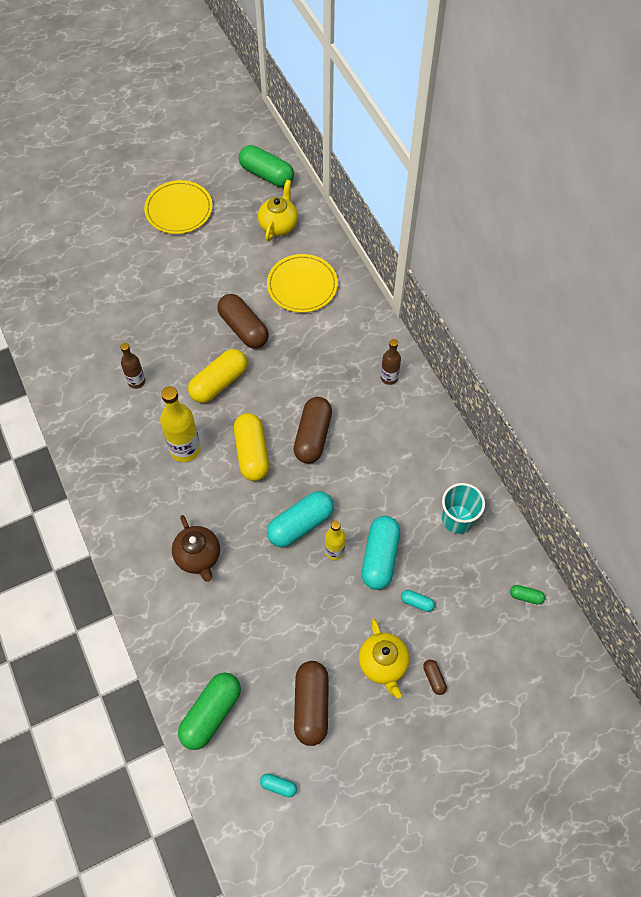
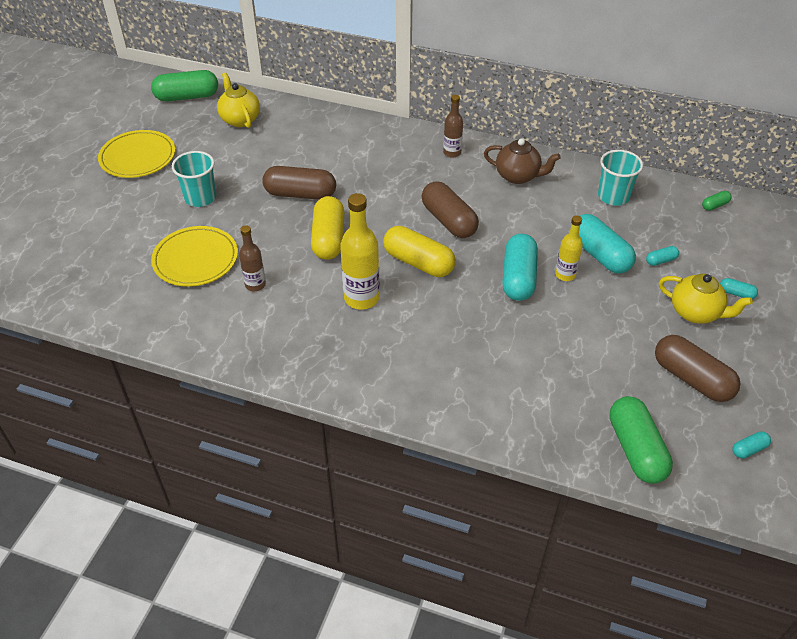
camera: 45 degrees left, 15 degrees down
(179, 279) = (200, 198): none -> turquoise cup
(198, 557) = (474, 357): brown teapot -> brown teapot (518, 176)
(302, 285) = (310, 142): yellow plate -> yellow plate (195, 259)
(434, 678) = (736, 293): brown capsule -> turquoise capsule

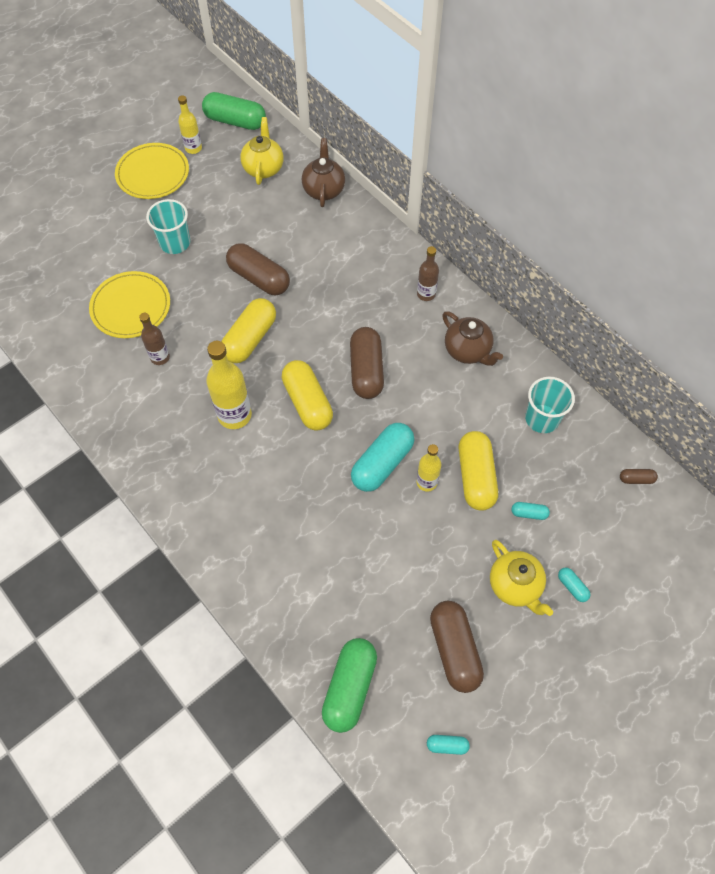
camera: 30 degrees right, 15 degrees up
(163, 127) = (193, 148): none -> yellow bottle
(306, 116) = (324, 189): none -> brown teapot
(599, 254) = (475, 477): turquoise capsule -> yellow capsule
(715, 205) = (636, 479): green capsule -> brown capsule

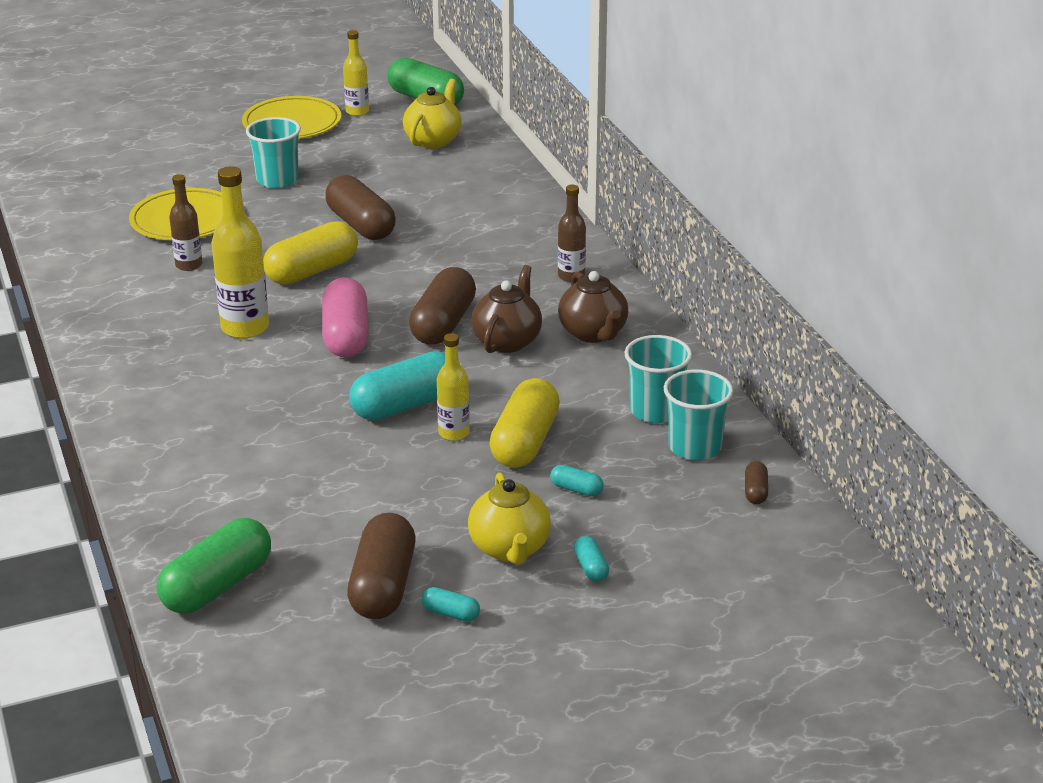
camera: 20 degrees right, 30 degrees down
(307, 402) = (346, 336): yellow capsule -> pink capsule
(324, 189) = (498, 169): brown teapot -> brown teapot (507, 341)
(447, 745) = (309, 668): turquoise capsule -> turquoise capsule (451, 613)
(581, 447) = (695, 447): none -> turquoise cup
(636, 479) = (755, 491): brown capsule -> brown capsule turned 75 degrees clockwise

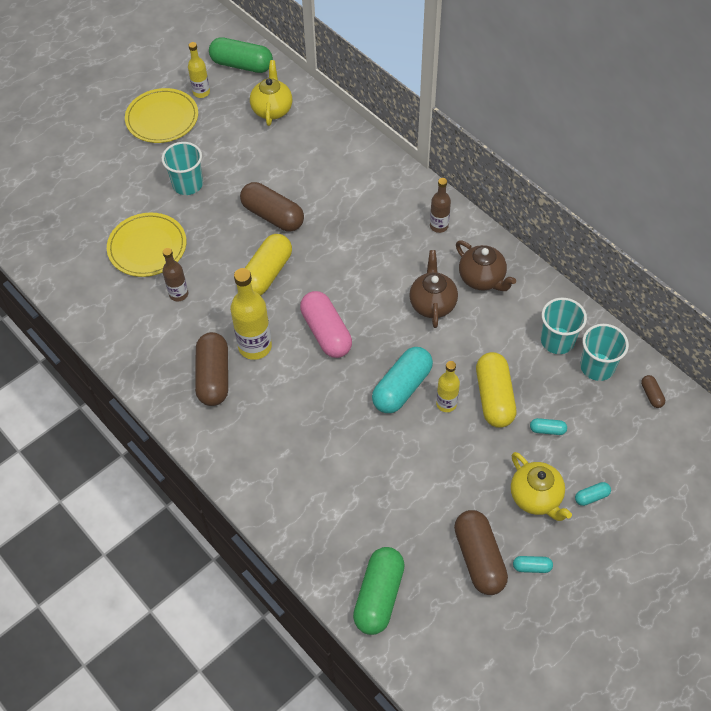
camera: 20 degrees left, 25 degrees up
(443, 324) = (383, 300): brown capsule -> brown capsule (213, 376)
(591, 568) = (591, 497): turquoise capsule -> turquoise capsule turned 75 degrees counterclockwise

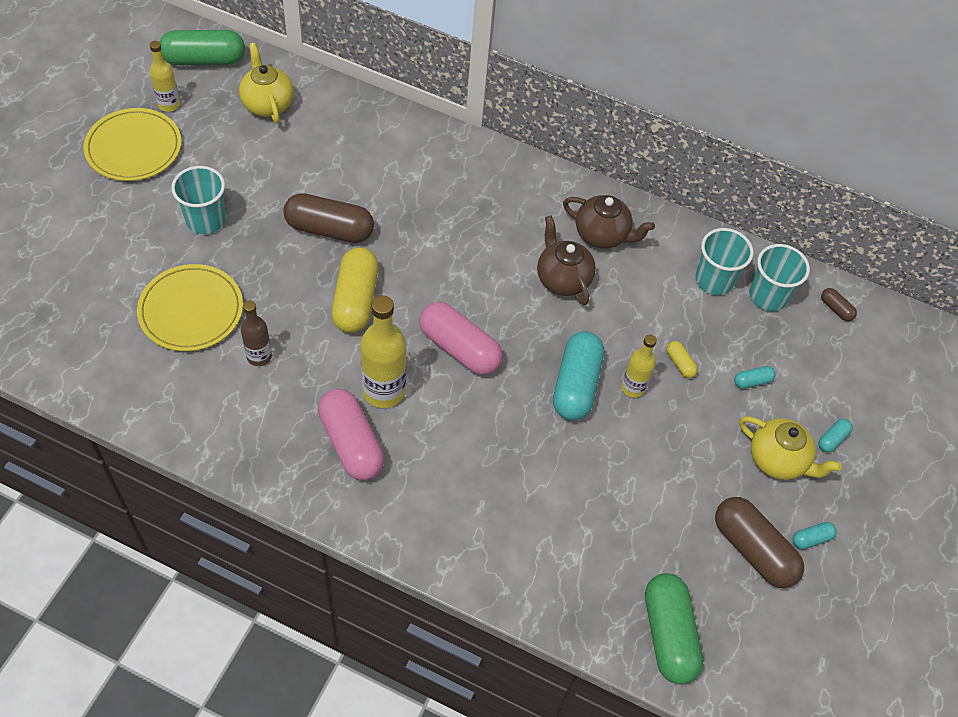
camera: 30 degrees left, 0 degrees up
(213, 376) = (351, 443): brown capsule -> pink capsule
(439, 226) = (526, 189): brown bottle -> none
(494, 397) = (680, 363): yellow capsule -> yellow capsule, size x0.45

